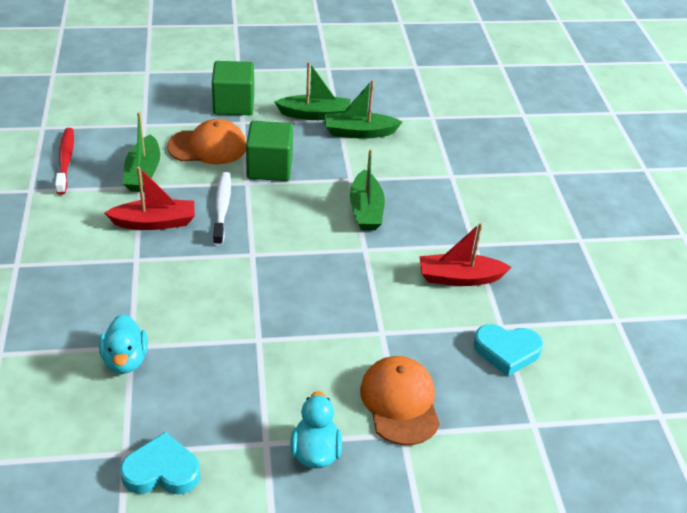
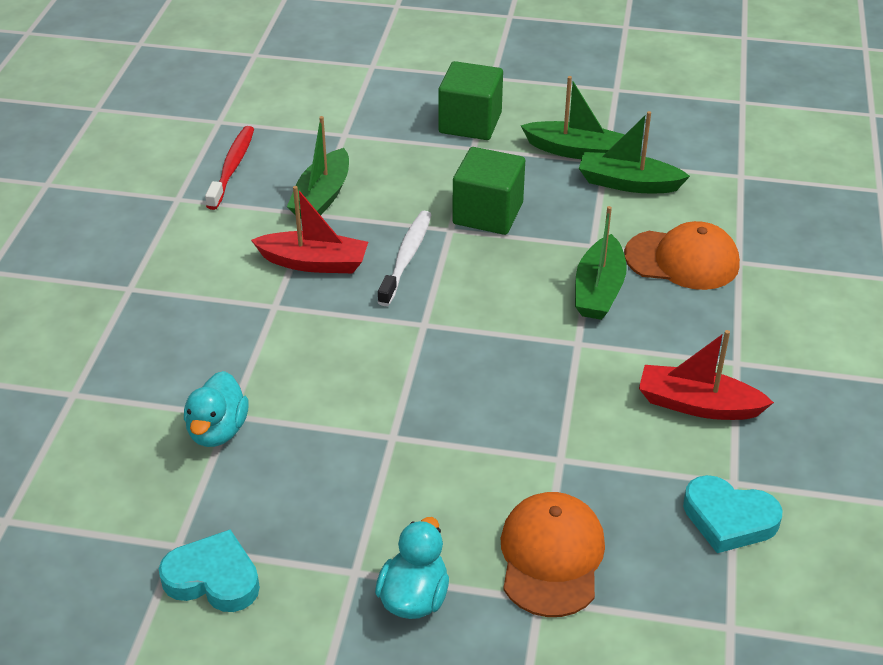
camera: 20 degrees right, 0 degrees up
(208, 147) = (416, 174): orange cap -> orange cap (682, 260)

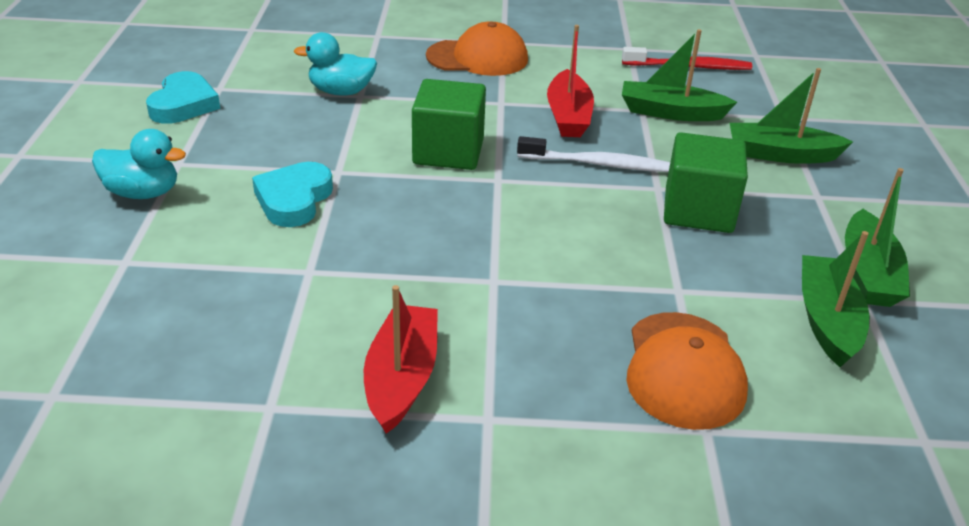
camera: 80 degrees right, 5 degrees down
(470, 123) = (865, 192): green cube -> green cube (448, 152)
(551, 557) = (175, 267): orange cap -> orange cap (478, 58)
(599, 290) = (592, 295): green boat -> green boat (781, 154)
(729, 519) = (210, 400): turquoise heart -> turquoise heart (294, 199)

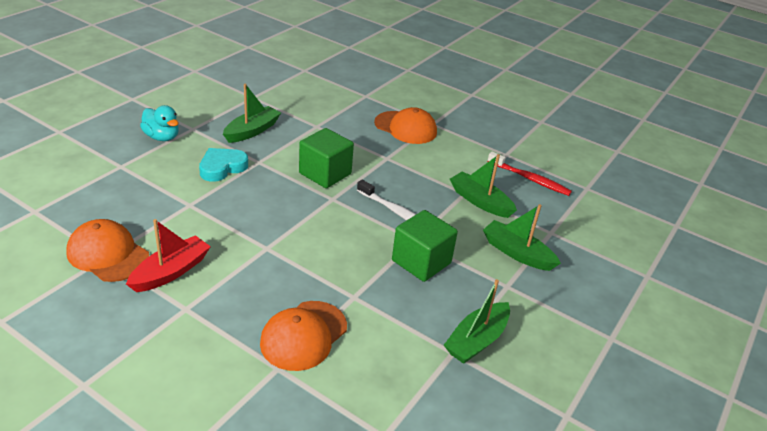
camera: 30 degrees right, 0 degrees up
(183, 104) = (227, 100): turquoise heart -> none
(270, 401) = (108, 254): none -> orange cap
(341, 92) = (309, 120): turquoise duck -> none
(568, 116) = (415, 180): red boat -> none
(827, 320) = (415, 351): green boat -> green boat (252, 131)

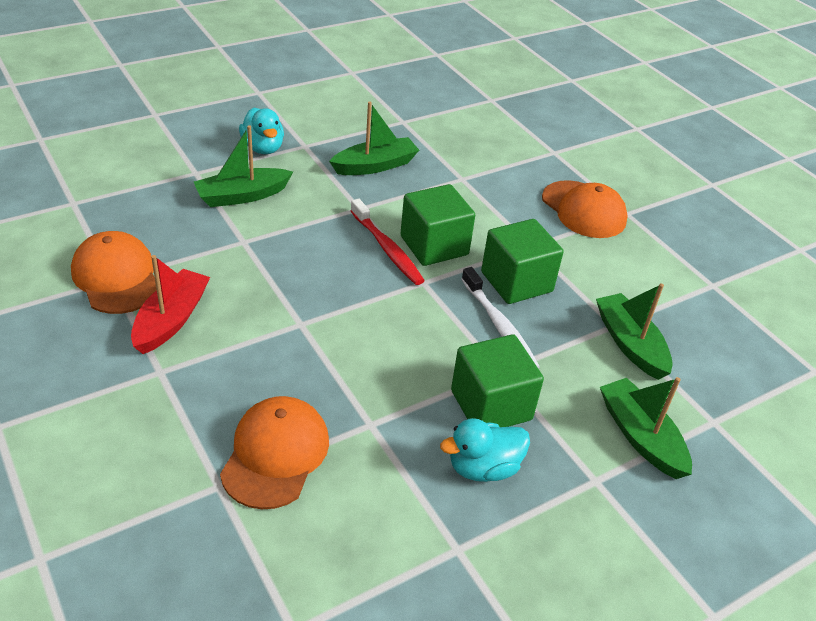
camera: 25 degrees right, 5 degrees up
(171, 272) = (171, 320): red boat -> red boat turned 45 degrees counterclockwise
(222, 167) = (310, 204): turquoise heart -> none
(303, 335) = (275, 454): orange cap -> orange cap turned 135 degrees clockwise
(391, 183) = (516, 282): none -> green cube
(439, 300) = (483, 468): none -> turquoise duck
(477, 340) = (502, 545): green boat -> green boat (242, 196)
(530, 179) = (728, 332): red toothbrush -> red toothbrush (387, 249)

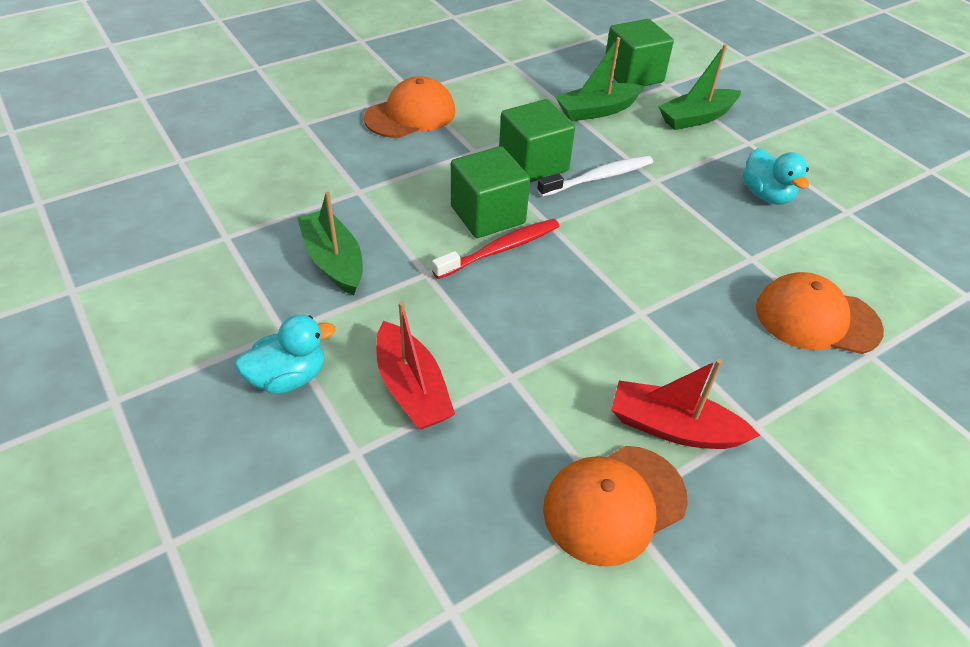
camera: 90 degrees left, 5 degrees up
(242, 196) = (412, 388): green boat -> red boat
(491, 405) = (698, 188): green cube -> green cube (633, 75)

